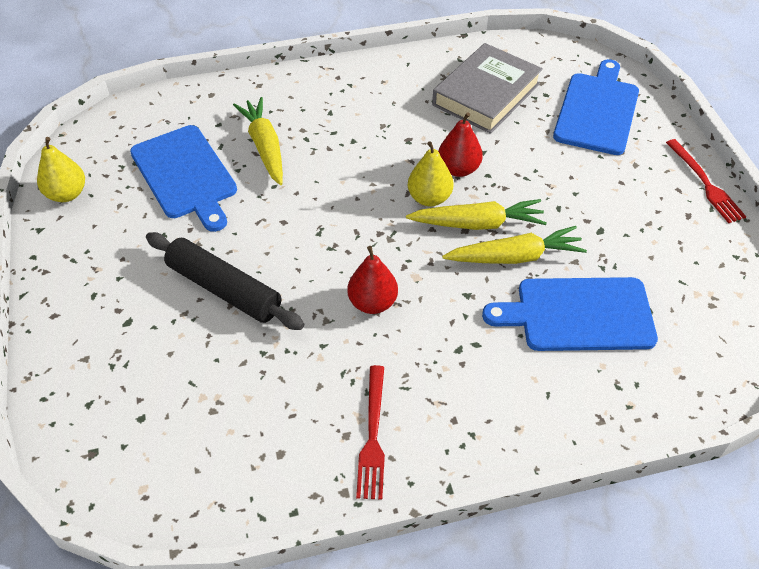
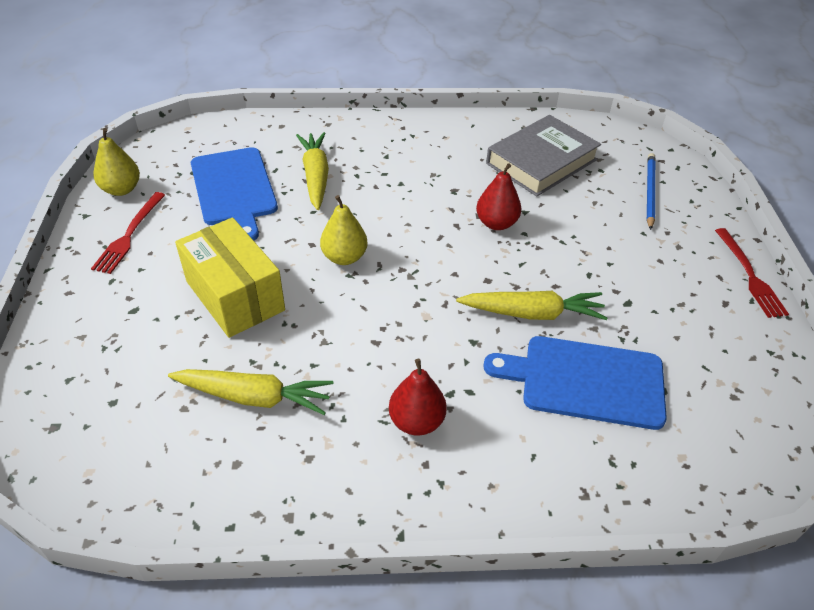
camera: 10 degrees right, 5 degrees down
(224, 289) = (235, 296): black rolling pin -> yellow box
(372, 303) = (375, 333): red pear -> red pear (416, 421)
(372, 435) = (336, 463): red fork -> red fork (129, 234)
(429, 198) = (460, 245): yellow pear -> yellow pear (344, 257)
(478, 224) = (502, 276): yellow carrot -> yellow carrot (254, 397)
(597, 111) = (649, 191): blue cutting board -> blue pencil

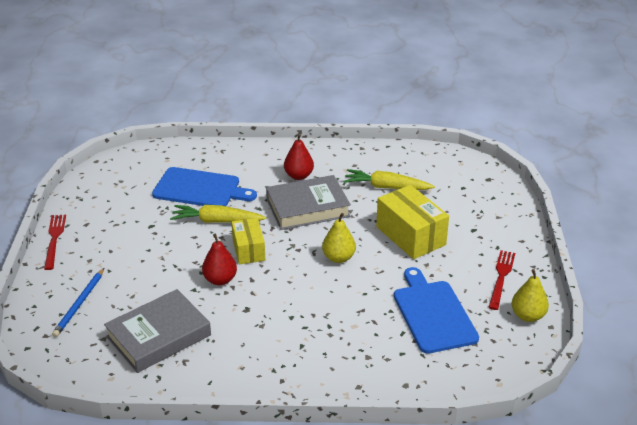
camera: 175 degrees left, 10 degrees down
(315, 176) = (365, 325): yellow carrot -> none
(394, 345) = (307, 208): none -> grey book
(471, 266) = (248, 250): none -> yellow box

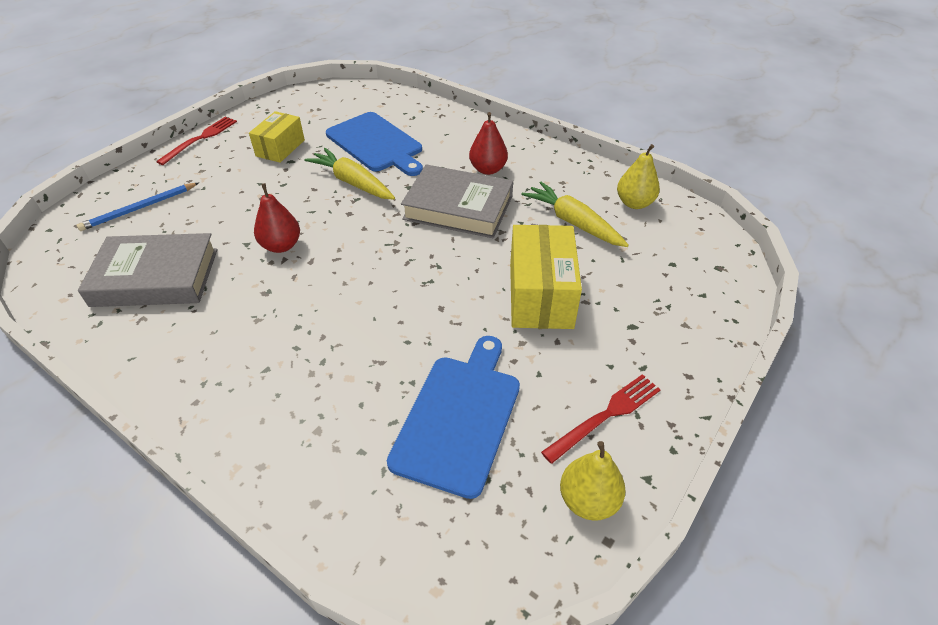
camera: 35 degrees right, 10 degrees up
(248, 250) = (346, 226): yellow box -> yellow box (280, 148)
(338, 258) = (427, 281): yellow pear -> yellow pear (634, 203)

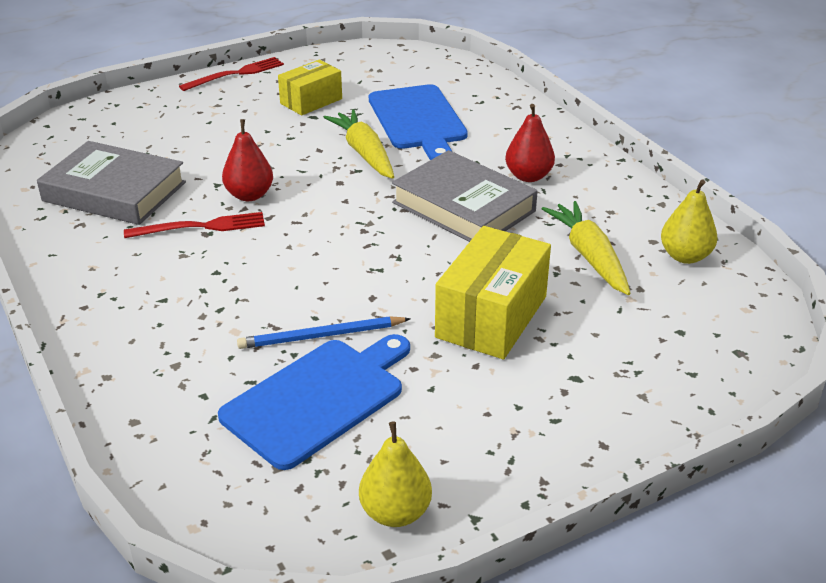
camera: 25 degrees right, 10 degrees down
(139, 208) = (137, 126): blue pencil -> blue pencil (321, 336)
(605, 416) = (473, 449): red fork -> red fork (200, 227)

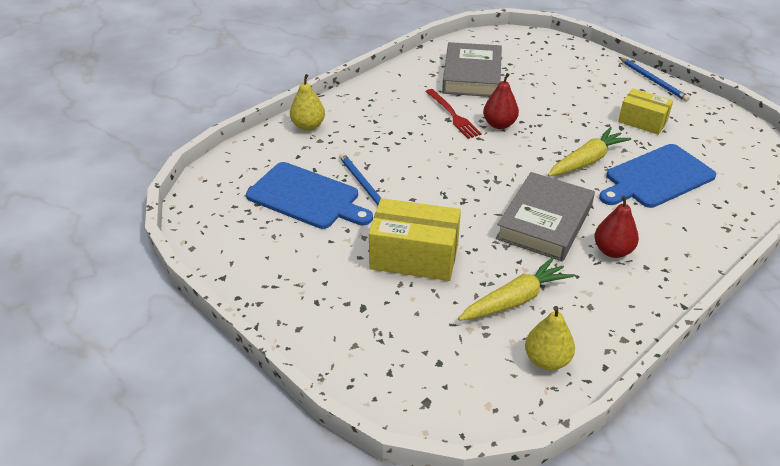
camera: 75 degrees right, 5 degrees up
(235, 74) = (653, 81): red fork -> blue pencil
(395, 513) = (221, 245): yellow pear -> yellow pear (308, 126)

